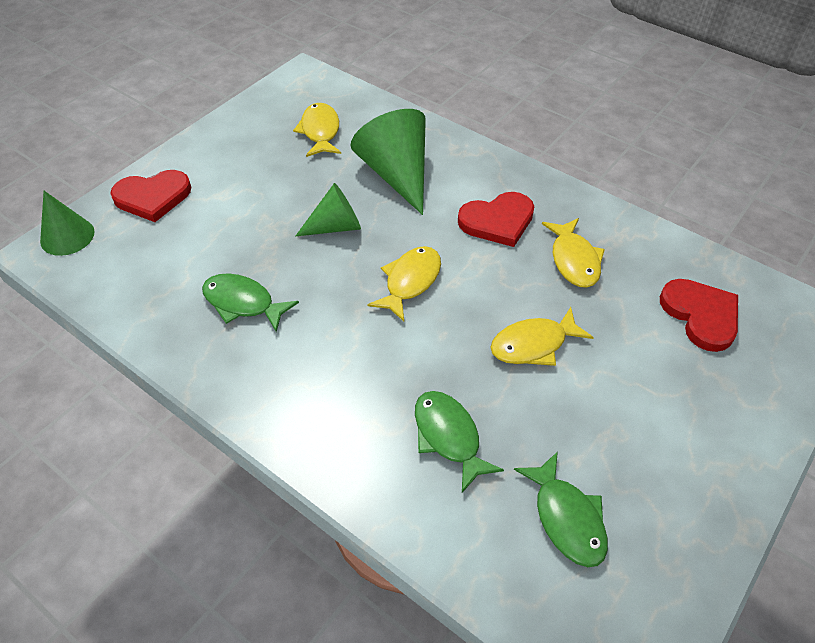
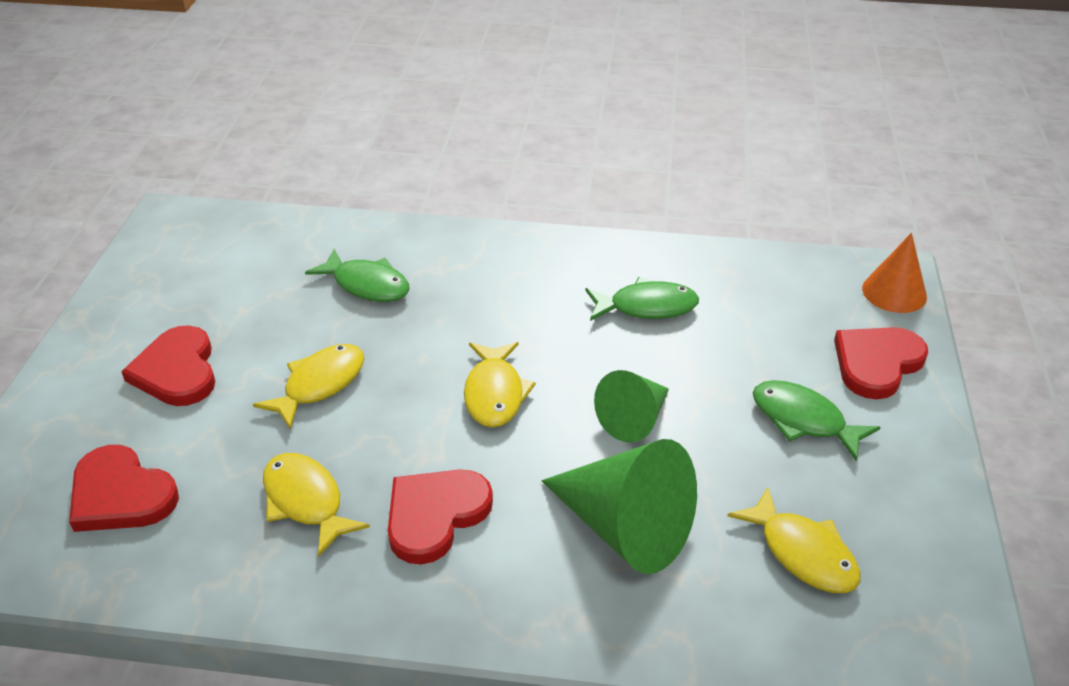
camera: 150 degrees right, 10 degrees down
(67, 236) = (894, 292): green cone -> orange cone
(566, 518) = (240, 272): green fish -> green fish (803, 420)
(649, 411) = (177, 371): none -> red heart

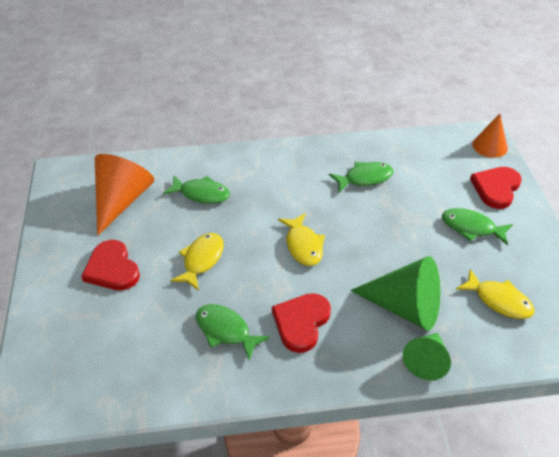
camera: 15 degrees left, 5 degrees up
(121, 494) = (115, 350): red heart -> none
(240, 274) = (121, 201): none -> orange cone
(306, 502) = (225, 331): yellow fish -> green fish
(634, 419) = (384, 245): green cone -> green cone (426, 361)

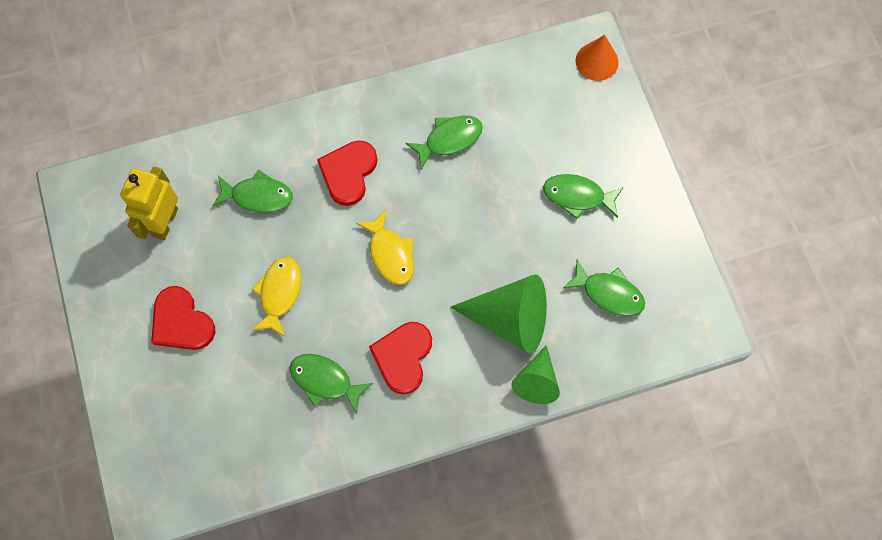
camera: 10 degrees left, 25 degrees up
(121, 201) = (164, 222): orange cone -> yellow robot
(496, 188) = (605, 131): red heart -> red heart (348, 173)
(499, 300) = (608, 293): yellow fish -> green fish

